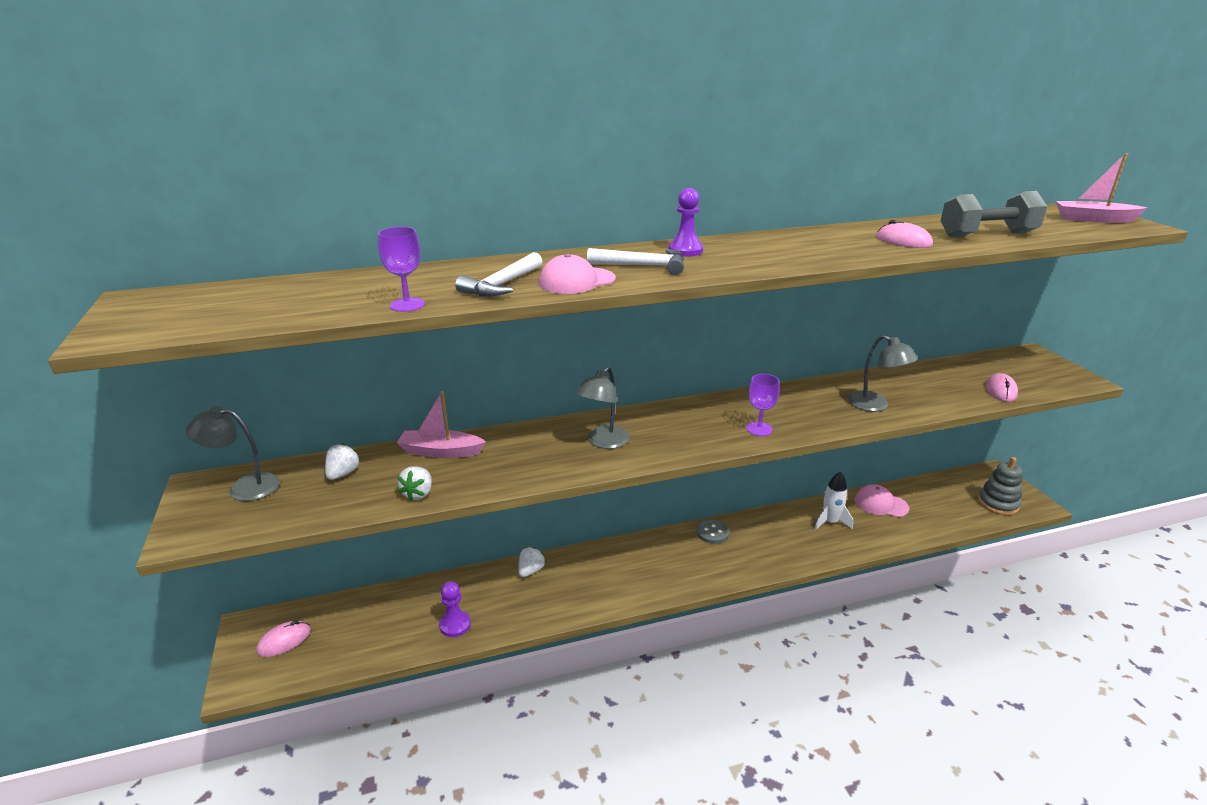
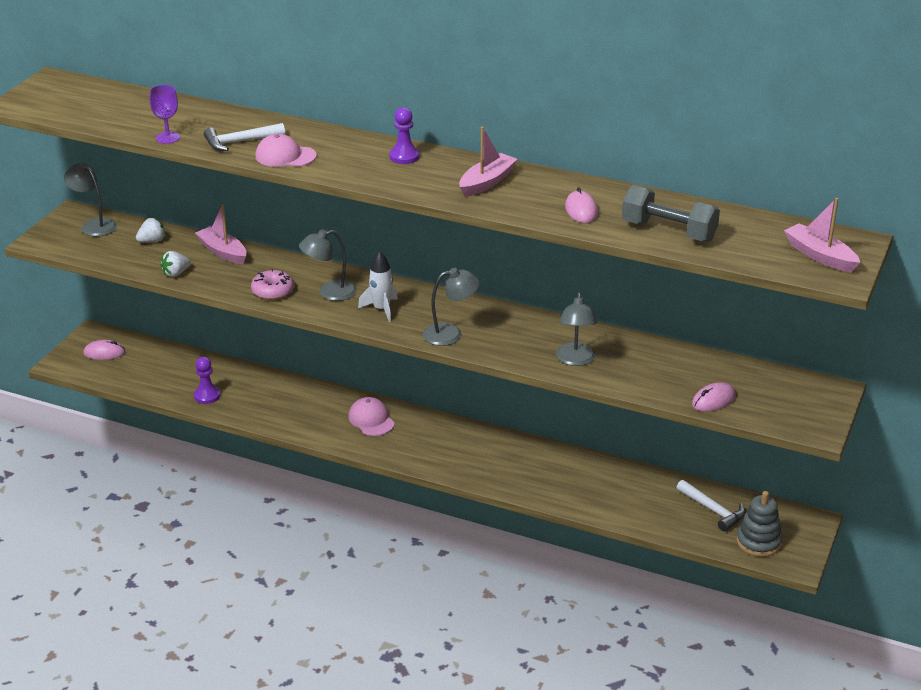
camera: 40 degrees right, 5 degrees up
(531, 571) = (294, 388): white strawberry -> none
(549, 465) = (272, 291): none -> pink donut
(643, 266) = (348, 159): white hammer -> white hammer (713, 510)
(712, 532) = (462, 431): grey button -> none
(759, 429) = (450, 334): purple goblet -> grey lamp
(793, 246) = (487, 182): none -> pink boat
(830, 522) = (572, 474): white rocket -> white rocket (381, 309)
(881, 504) = (643, 485): pink cap -> pink cap (371, 419)

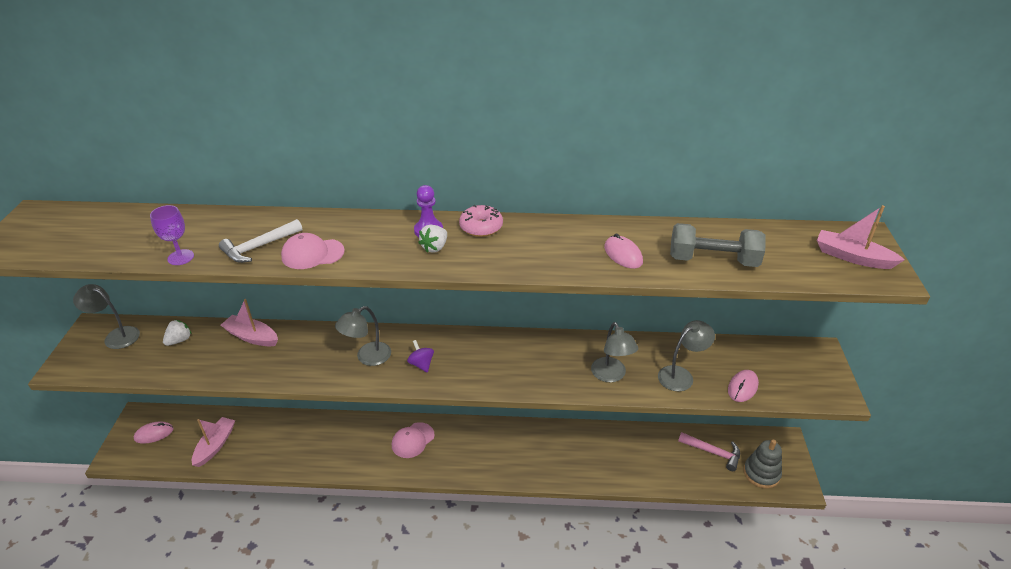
camera: 20 degrees left, 5 degrees up
(176, 273) = (214, 371): white strawberry -> white strawberry (435, 247)
(207, 396) = (262, 455): purple pawn -> none
(272, 291) = (314, 369): pink donut -> pink donut (481, 227)
(371, 419) = (413, 440): pink cap -> pink cap turned 90 degrees counterclockwise
(381, 309) = (421, 364): white rocket -> purple spinning top
(450, 334) = (494, 375): grey lamp -> grey lamp (681, 375)
(487, 182) = (520, 242): pink boat -> pink boat (215, 445)
(713, 510) = (713, 452): white hammer -> pink hammer

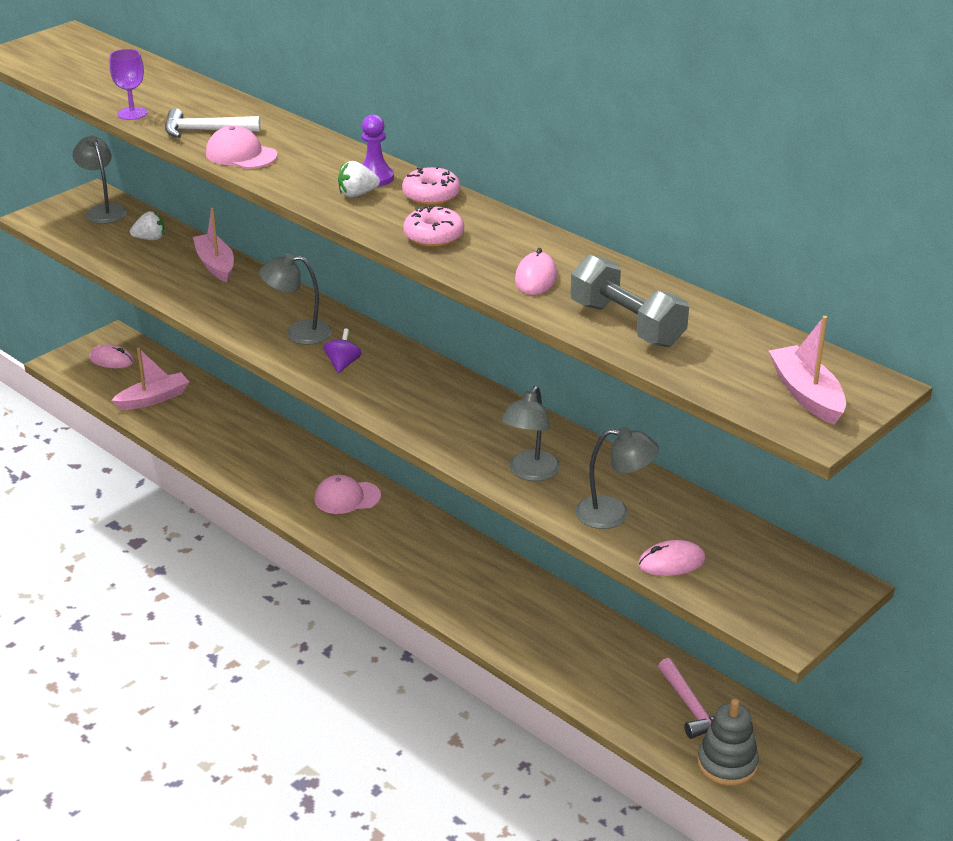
camera: 40 degrees right, 5 degrees down
(525, 255) = (433, 236): none -> pink donut

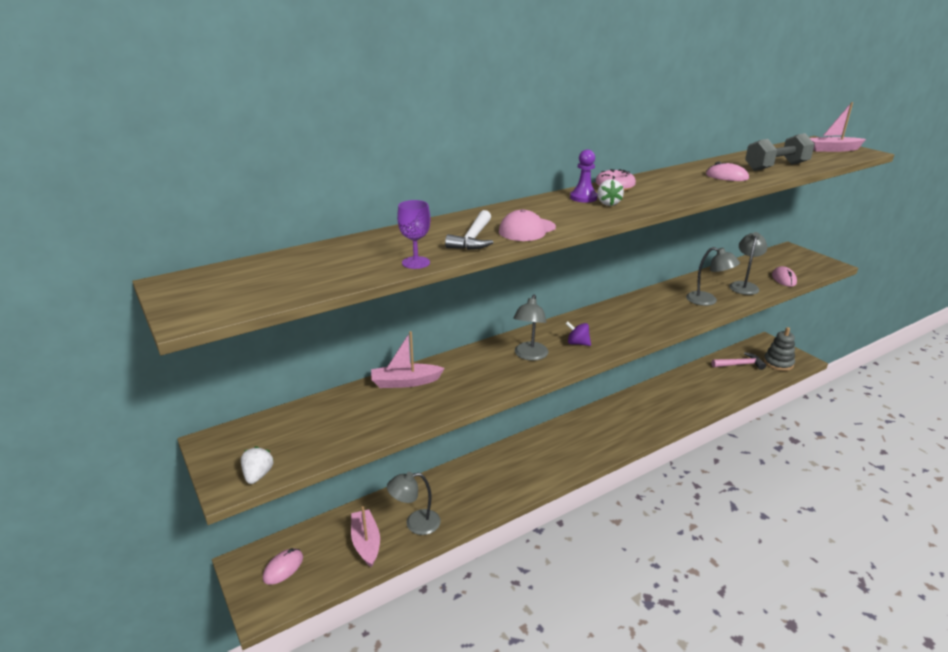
camera: 75 degrees left, 5 degrees down
(103, 210) = (255, 437): grey lamp -> grey lamp (415, 523)
(150, 238) = (335, 412): white strawberry -> white strawberry (258, 475)
(347, 497) = (541, 451): pink cap -> none
(433, 236) = (673, 191): pink donut -> none

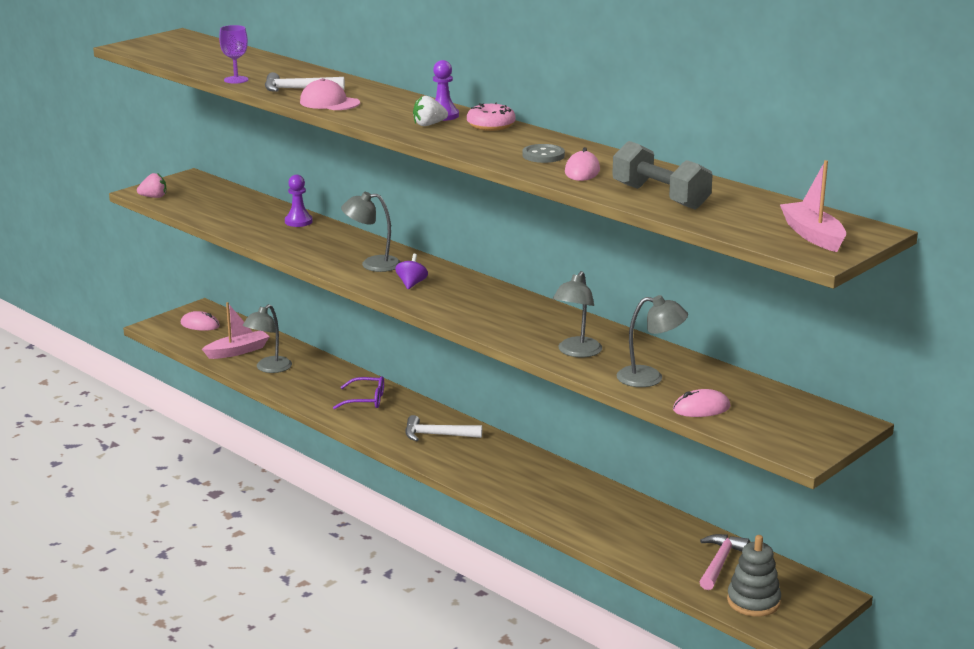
camera: 75 degrees right, 5 degrees down
(258, 475) = (154, 197): white strawberry -> pink strawberry
(405, 382) = (298, 221): pink boat -> purple pawn
(415, 523) = (269, 368): grey lamp -> grey lamp turned 120 degrees counterclockwise
(501, 470) = (366, 400): none -> purple glasses
(571, 441) = (437, 435): none -> white hammer
(691, 182) = (543, 155): none -> grey button
(740, 365) = (720, 562): pink hammer -> pink hammer turned 135 degrees counterclockwise

